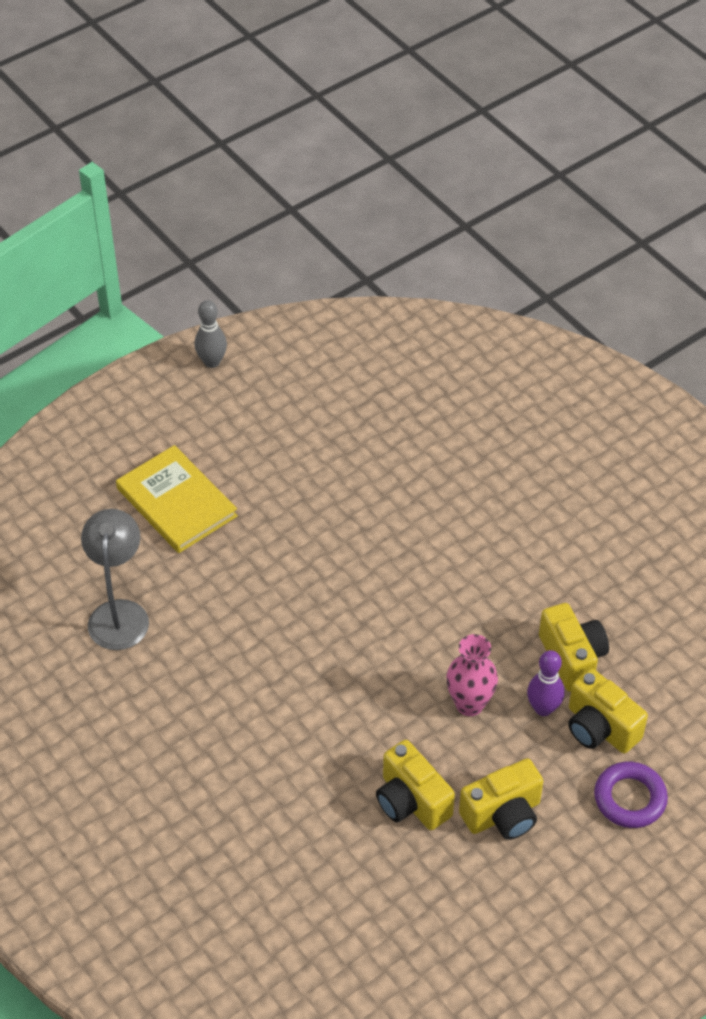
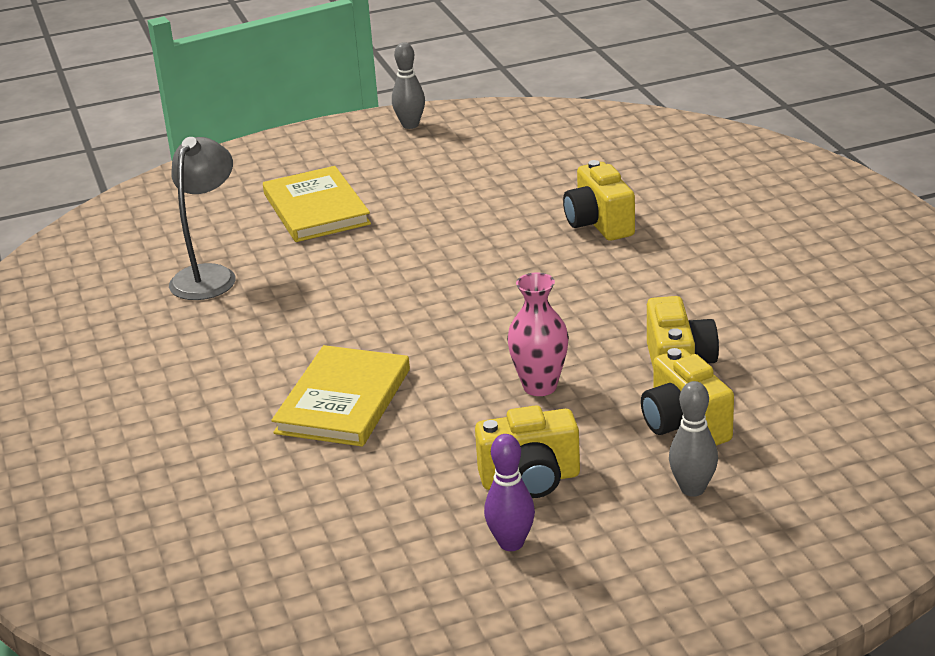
camera: 20 degrees right, 20 degrees down
(314, 753) = (343, 401): none -> yellow book
(411, 801) = (430, 453): yellow camera -> yellow camera (599, 224)
(543, 708) = (624, 401): purple bowling pin -> purple bowling pin (511, 543)
(629, 798) = (692, 489): purple ring -> grey bowling pin

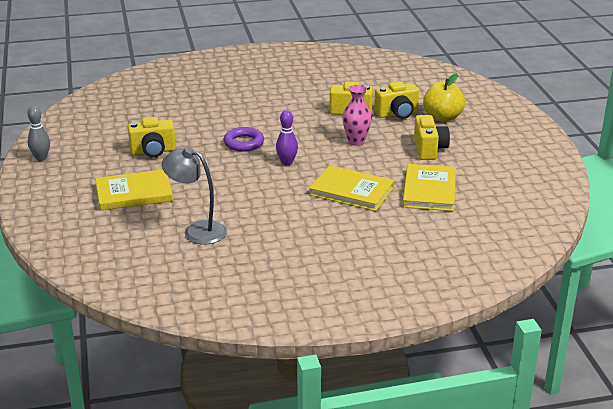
camera: 85 degrees left, 0 degrees up
(356, 491) = (429, 190): none -> yellow book
(501, 272) = (244, 143): none -> purple ring
(511, 543) = (473, 157): purple bowling pin -> purple bowling pin (287, 162)
(599, 224) = (208, 114): yellow camera -> yellow camera (153, 151)
(692, 489) = (442, 117): grey bowling pin -> yellow apple

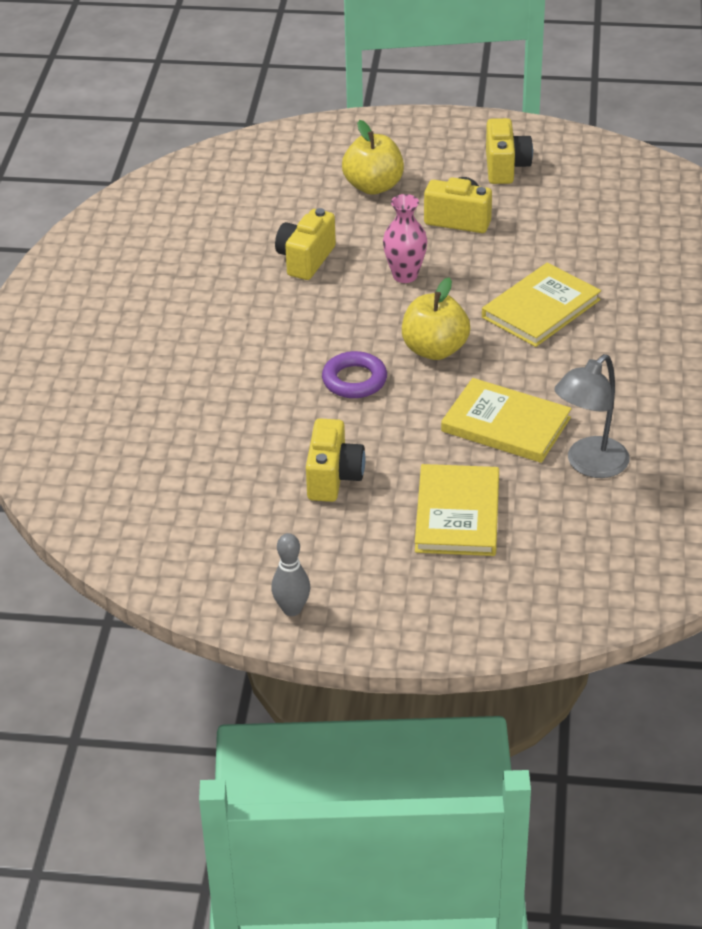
camera: 70 degrees left, 10 degrees up
(287, 162) = (435, 350): purple bowling pin -> yellow apple
(397, 114) = (341, 221): yellow camera -> yellow camera (505, 167)
(429, 190) = (566, 246): yellow book -> yellow book (506, 425)

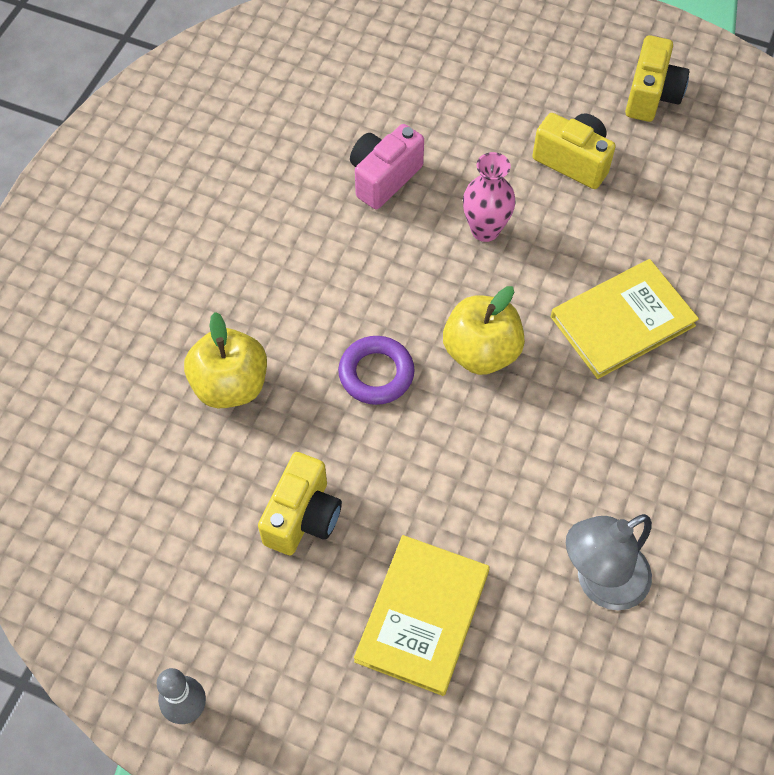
camera: 15 degrees right, 20 degrees up
(305, 260) = (384, 178): yellow camera -> pink camera
(373, 186) = (494, 88): yellow apple -> yellow apple (230, 385)
(506, 425) = (523, 491): yellow book -> none

